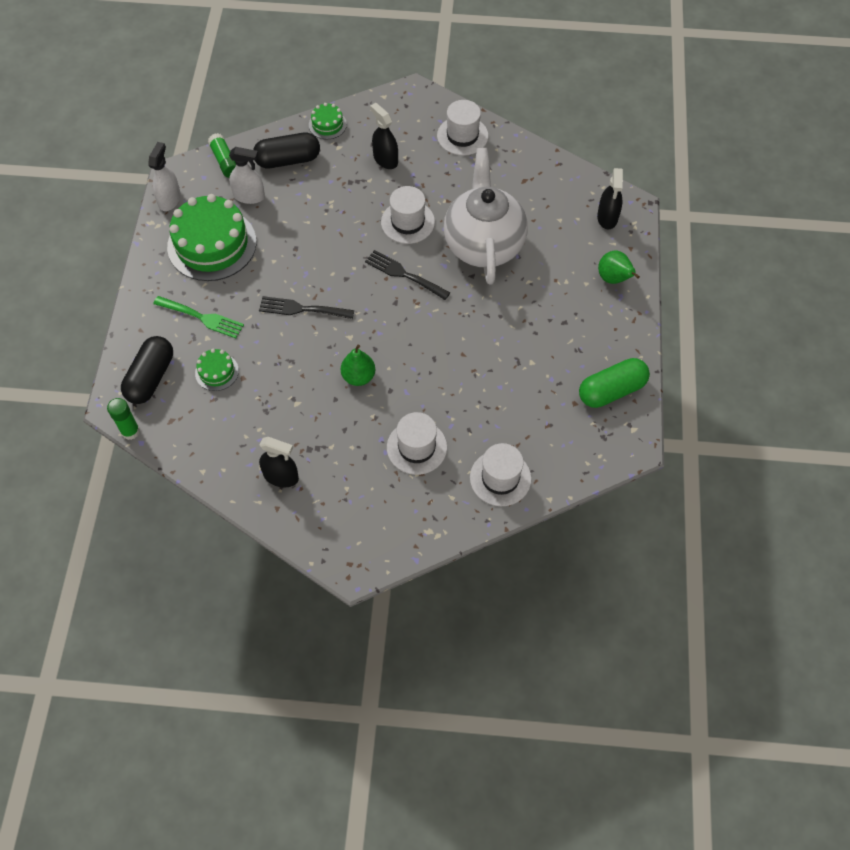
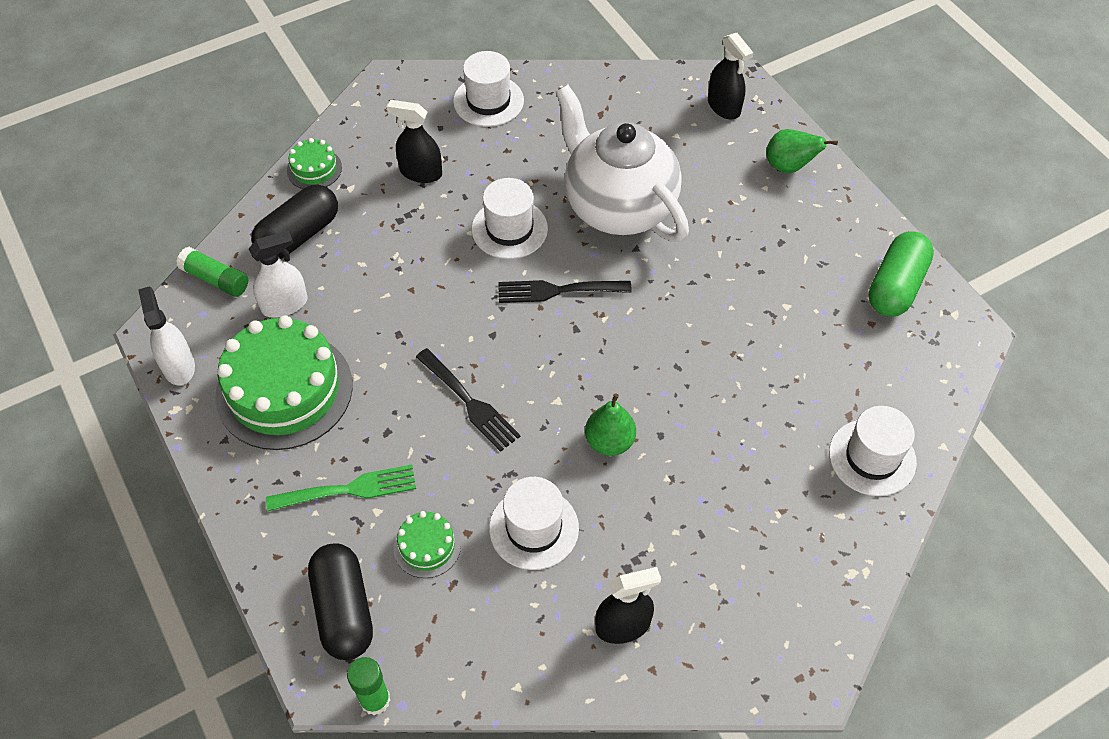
camera: 35 degrees left, 5 degrees down
(302, 309) = (470, 402): black fork -> black fork turned 105 degrees counterclockwise
(416, 447) = (750, 482): white hat -> white hat (534, 528)

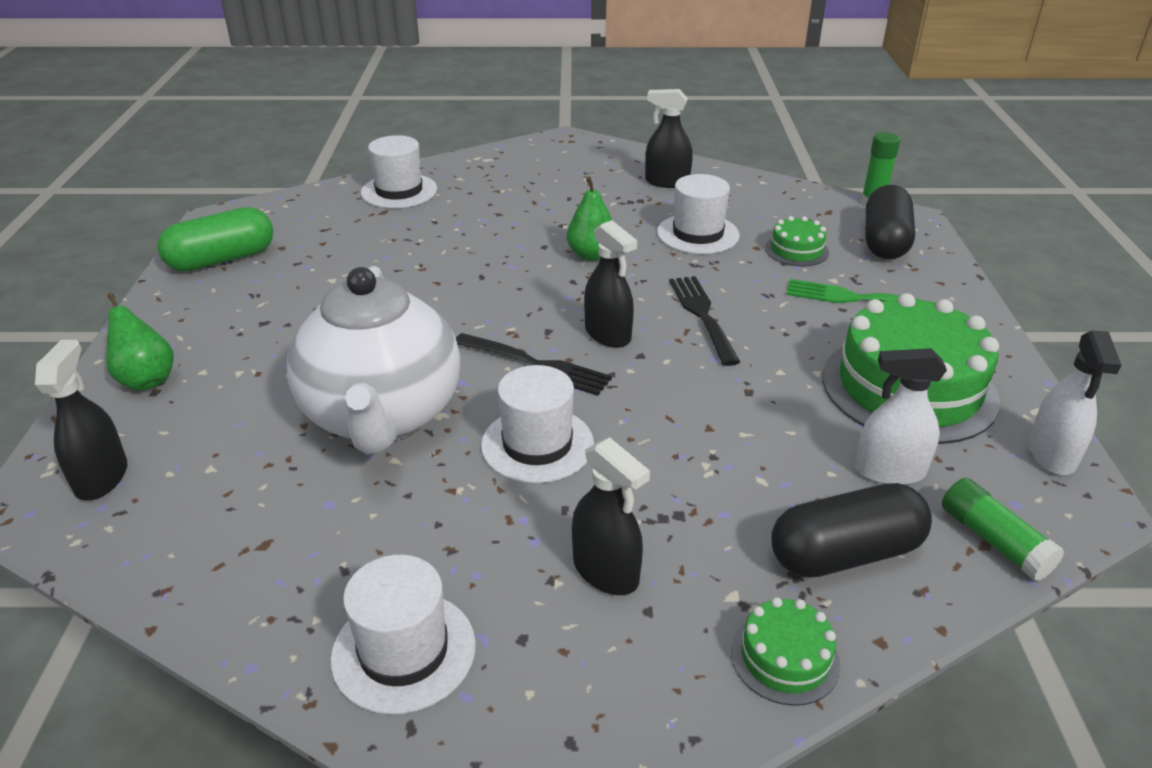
camera: 150 degrees left, 20 degrees down
(529, 345) = (608, 334): none -> black spray bottle

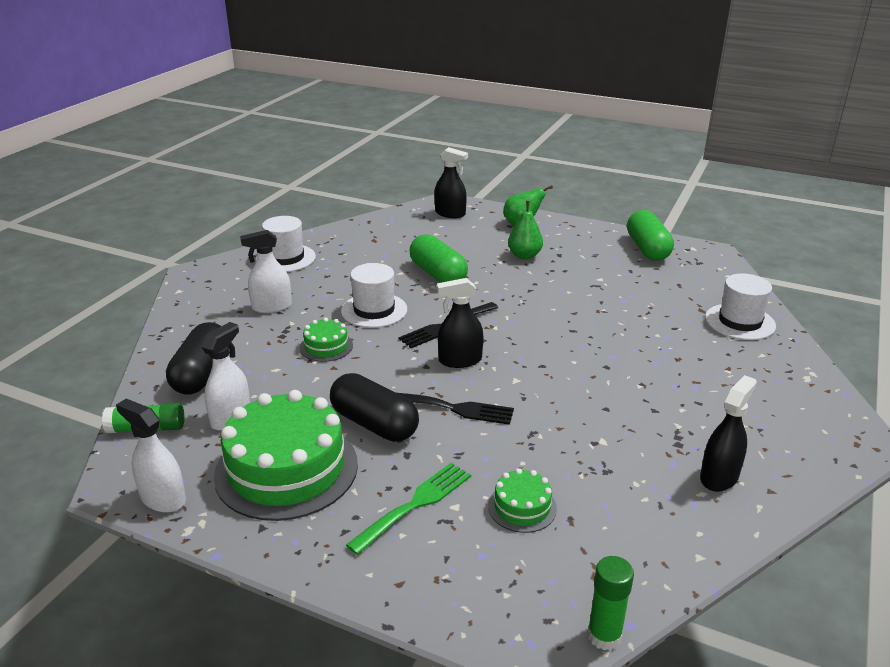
camera: 115 degrees right, 5 degrees down
(383, 417) = (438, 274): white teapot -> green capsule
(591, 255) = (578, 384): green pear -> green pear (524, 256)
(606, 571) = (272, 307): black spray bottle -> white spray bottle
(698, 234) = (588, 455): white hat -> none
(785, 658) = (177, 334): green cake -> green cake (326, 346)
(884, 241) = (503, 587): black capsule -> black capsule (374, 424)

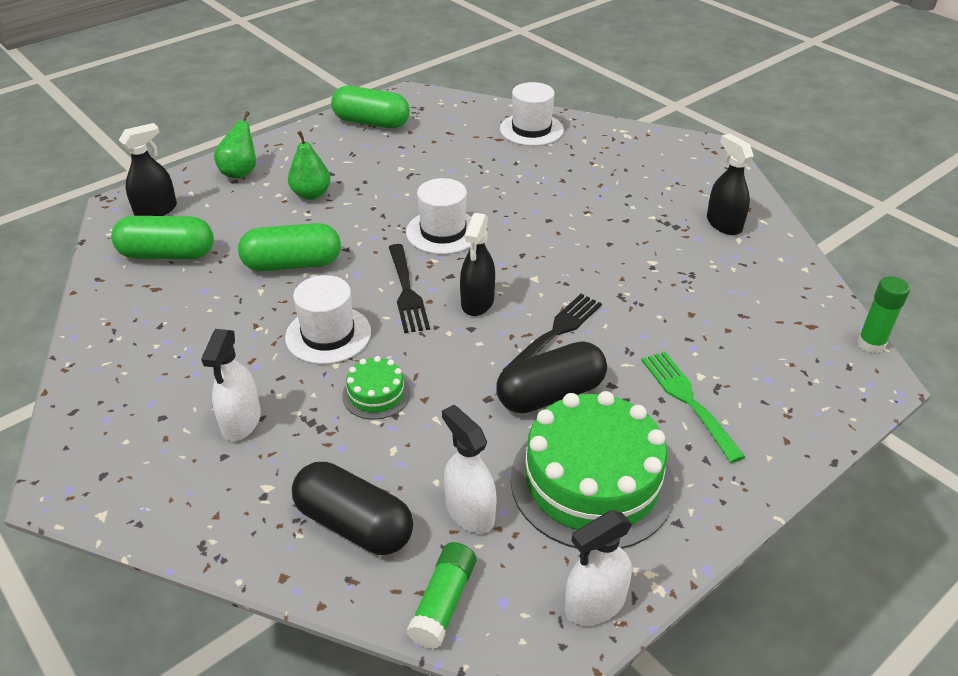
camera: 65 degrees left, 10 degrees up
(285, 258) = (120, 380): white hat -> white hat (443, 232)
(409, 232) = (167, 254): none -> green capsule
(522, 507) = (717, 336): green cake -> none

